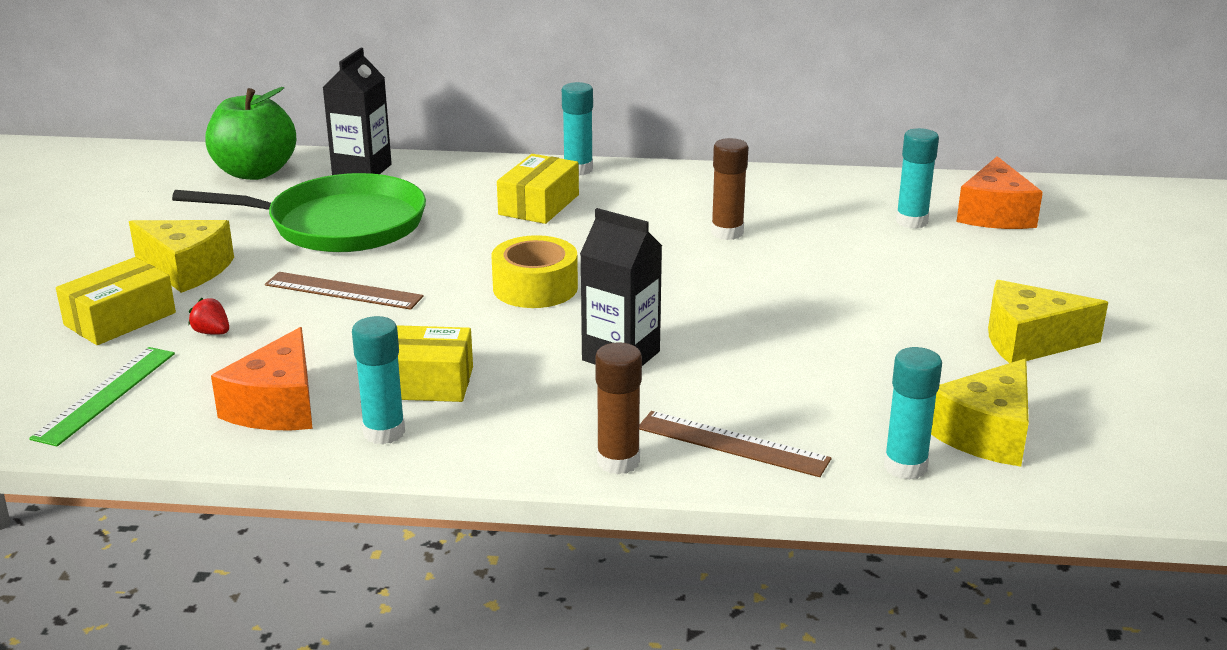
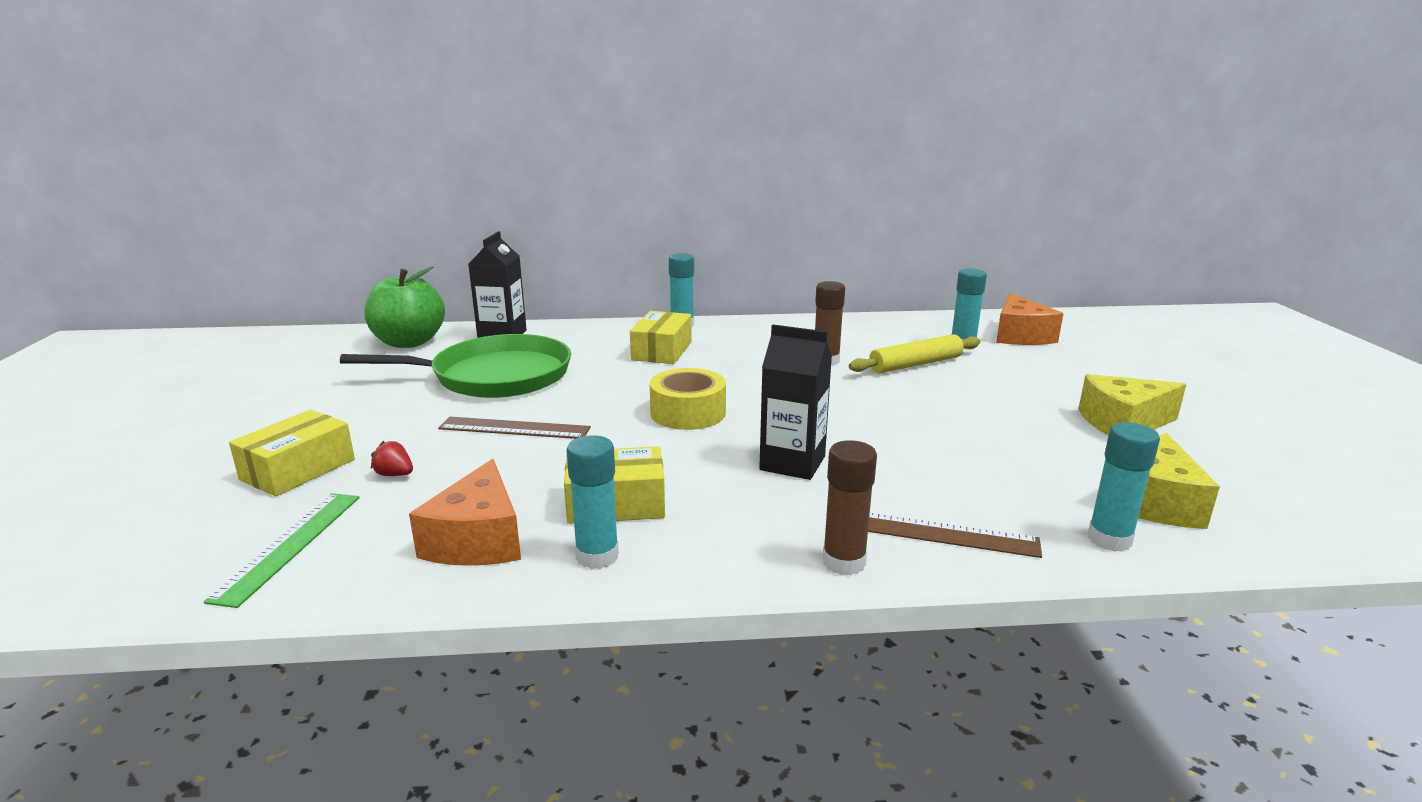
camera: 10 degrees left, 5 degrees down
(186, 269) = (359, 421): yellow cheese -> none
(833, 245) = (915, 364): none -> yellow rolling pin

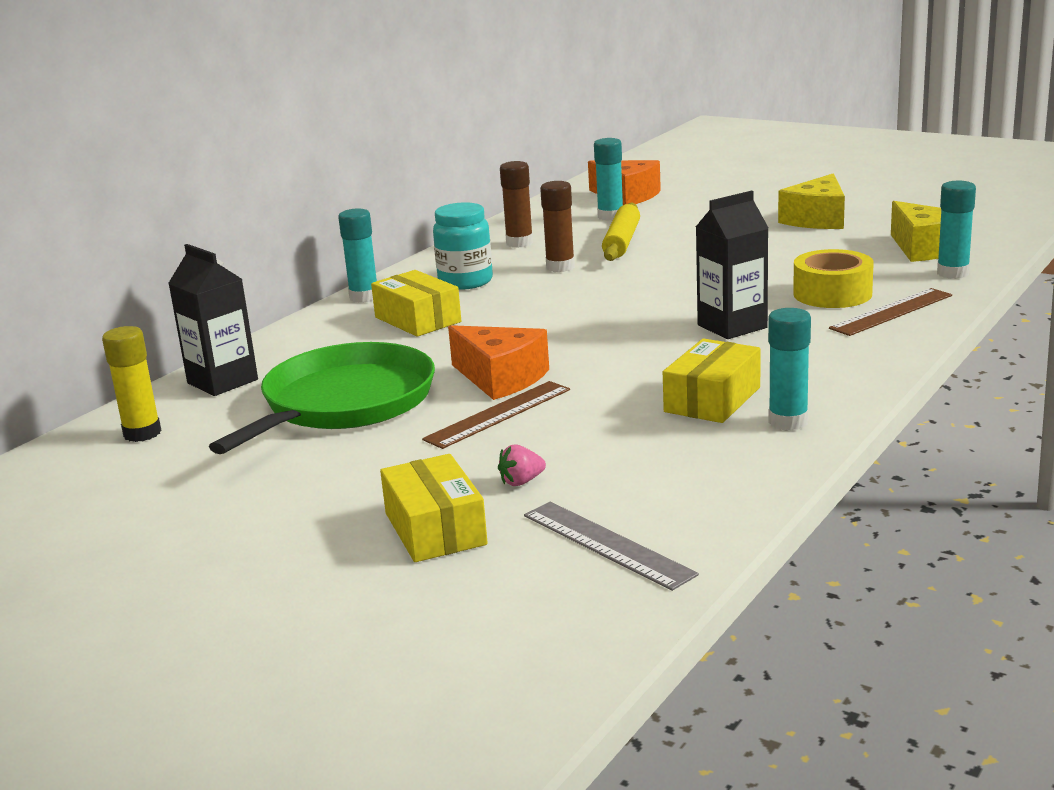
camera: 50 degrees left, 0 degrees up
(289, 545) = (607, 544): green ruler -> grey ruler
(395, 474) = (521, 482): red strawberry -> pink strawberry
(409, 342) = (142, 433): green apple -> yellow glue stick
(478, 540) = (704, 461): orange cheese -> orange cheese (501, 378)
(688, 413) = (581, 340): yellow tape -> yellow tape (832, 294)
(751, 342) = (465, 282): none -> turquoise jar
(844, 562) = (893, 347): brown glue stick -> brown glue stick (519, 243)

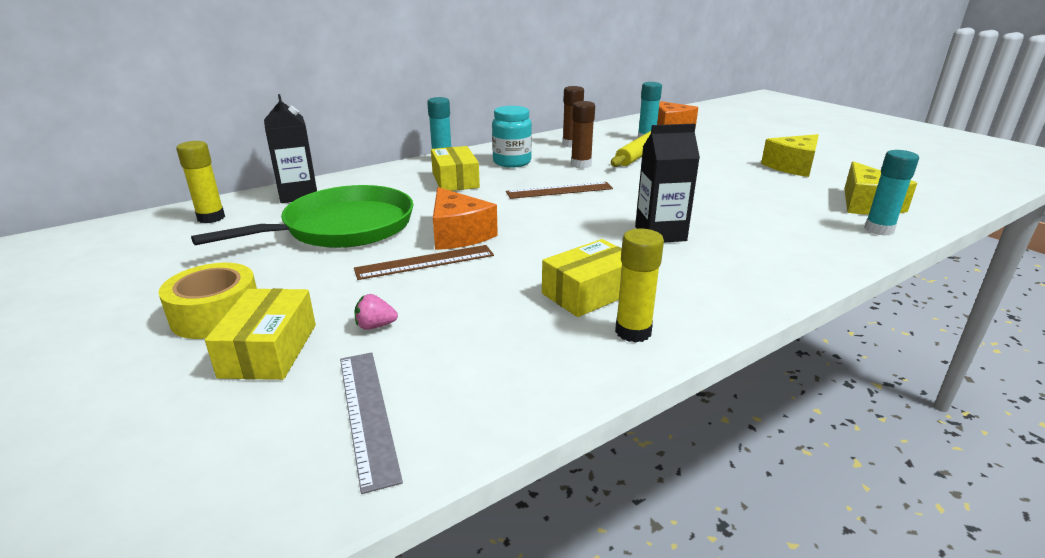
camera: 20 degrees right, 5 degrees up
(788, 422) = (633, 332): turquoise glue stick -> yellow glue stick
(832, 294) = (762, 225): yellow tape -> yellow tape (216, 314)
(891, 312) = (801, 251): brown ruler -> brown ruler (559, 190)

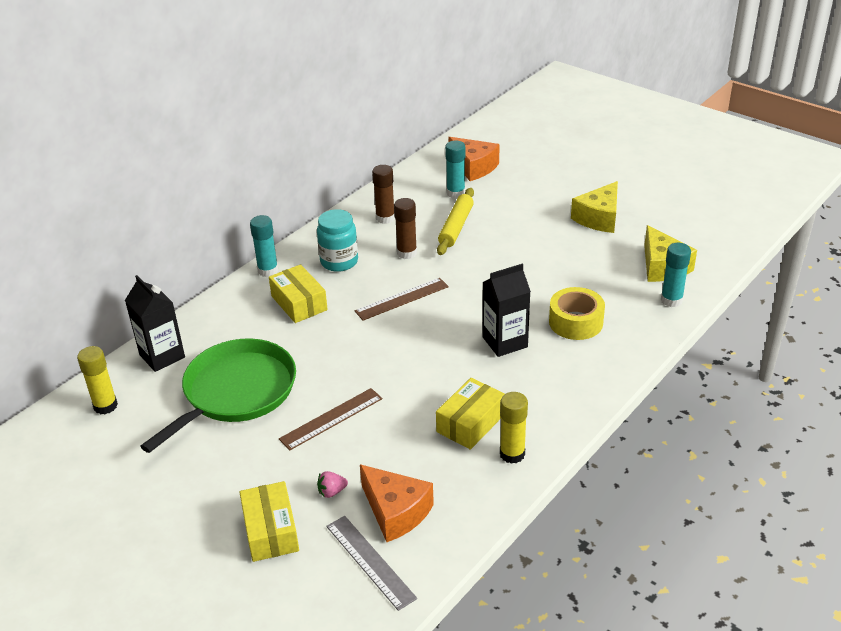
camera: 15 degrees left, 10 degrees up
(216, 314) = (206, 510): yellow tape -> yellow tape (575, 322)
(458, 234) = (341, 379): orange cheese -> orange cheese (396, 512)

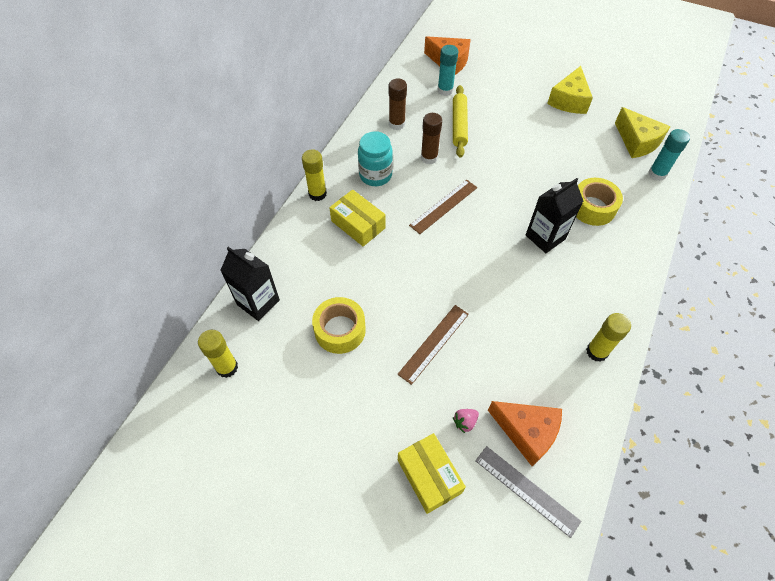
camera: 15 degrees left, 20 degrees up
(236, 392) = (340, 330): green pan -> yellow tape
(268, 271) = (317, 194): turquoise glue stick -> yellow glue stick
(470, 423) = (551, 326): yellow box -> none

